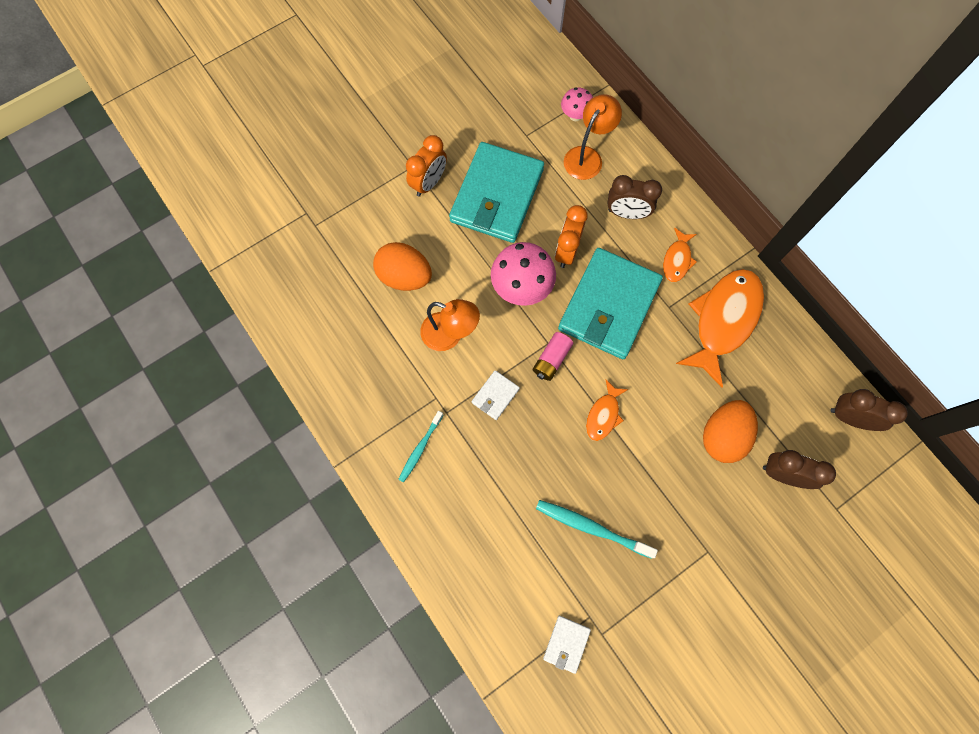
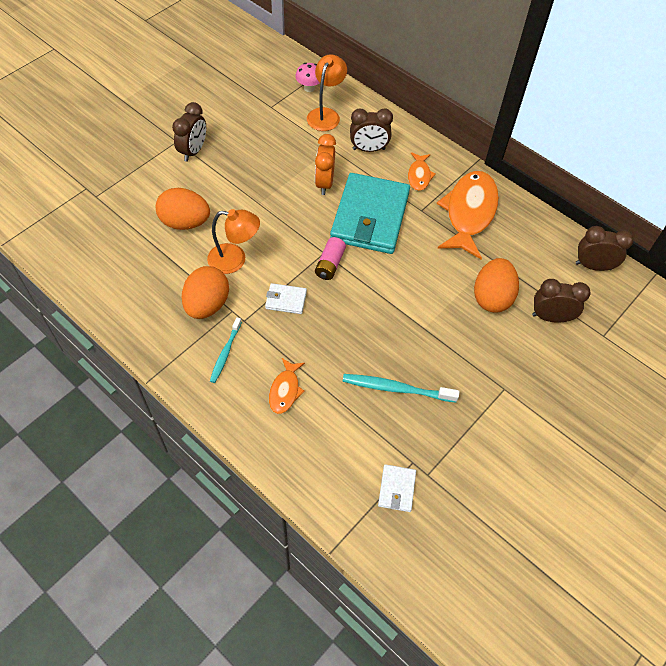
camera: 15 degrees left, 15 degrees down
(411, 385) = (207, 305): none -> orange egg
(429, 183) = (193, 151): orange clock -> brown clock
(495, 396) = (286, 300): white wallet -> white wallet turned 75 degrees clockwise
(497, 196) = (255, 152): turquoise wallet -> none
(521, 288) = (291, 215): pink mushroom -> none
(603, 415) = (385, 299): orange fish -> orange fish (285, 390)

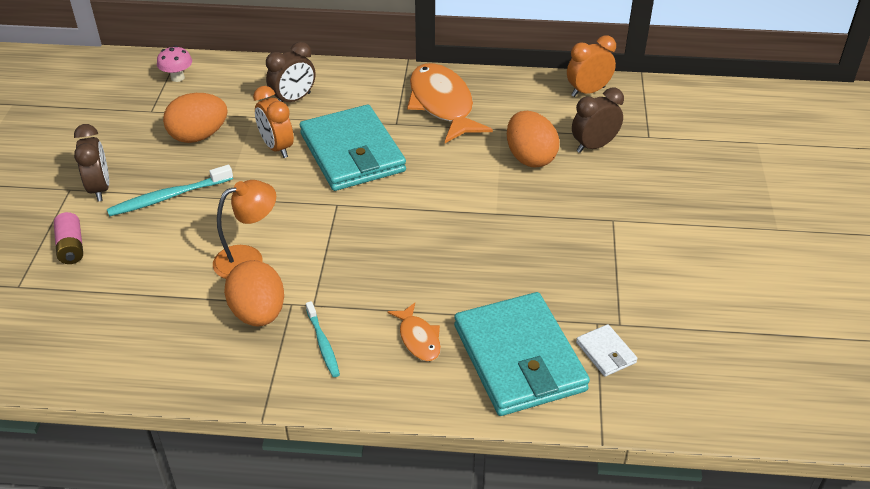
camera: 35 degrees left, 15 degrees down
(185, 222) = (156, 255): orange egg -> orange egg (199, 136)
(286, 300) = (339, 263): white wallet -> none
(326, 114) = (219, 91): orange lamp -> none
(330, 264) = (353, 211): pink battery -> pink battery (71, 247)
(335, 451) = (519, 358): none -> turquoise wallet
(396, 388) = (521, 274): turquoise toothbrush -> turquoise toothbrush (168, 197)
(419, 176) = (365, 98): orange fish -> none
(593, 266) = (588, 91): brown clock -> orange clock

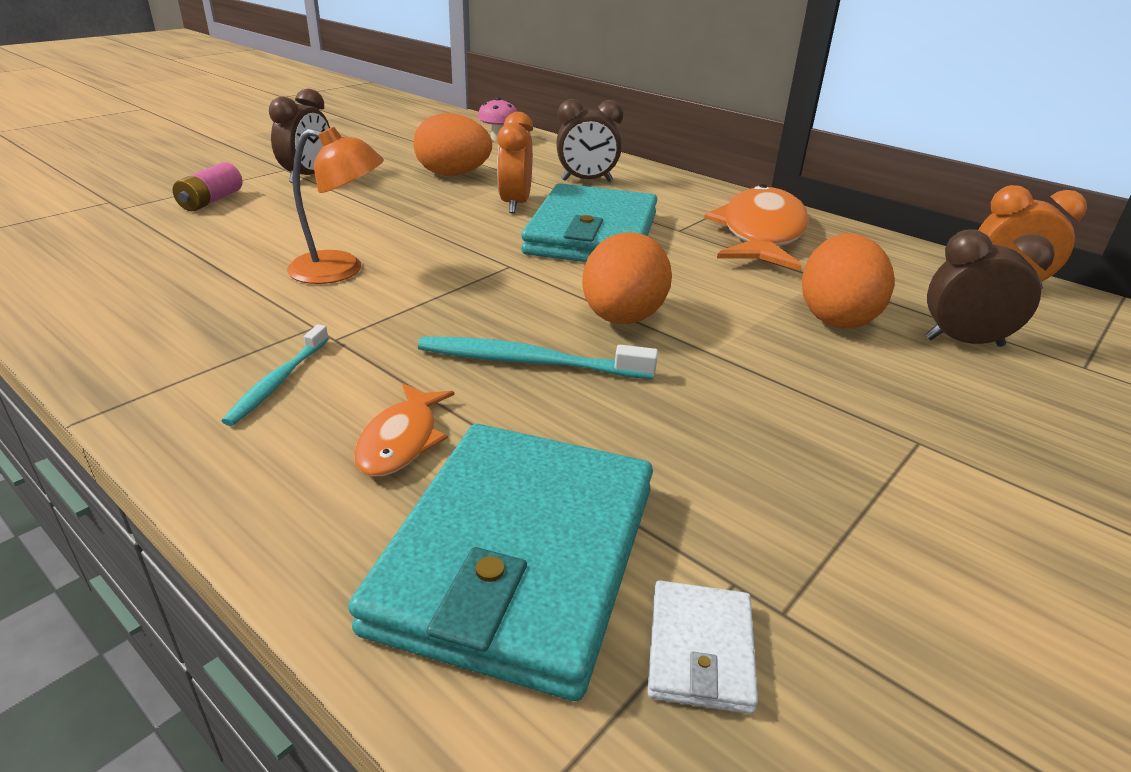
camera: 35 degrees right, 10 degrees down
(168, 197) = (353, 201): turquoise toothbrush -> turquoise toothbrush (529, 362)
(258, 313) = (265, 318): orange egg -> orange egg (622, 319)

